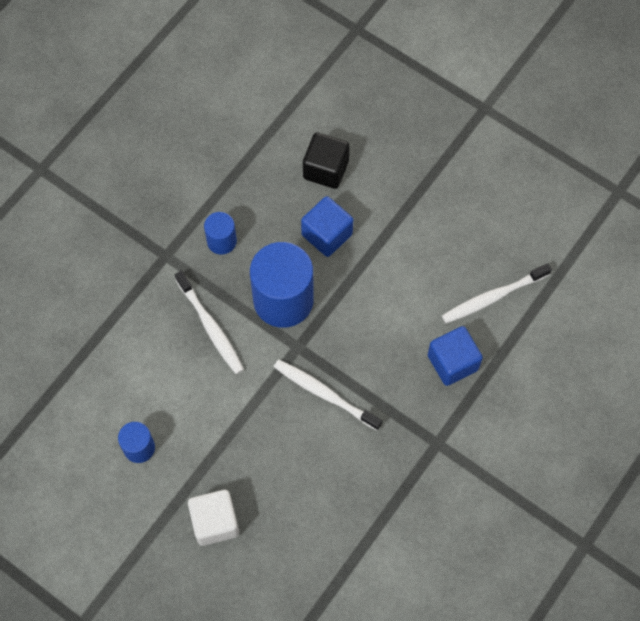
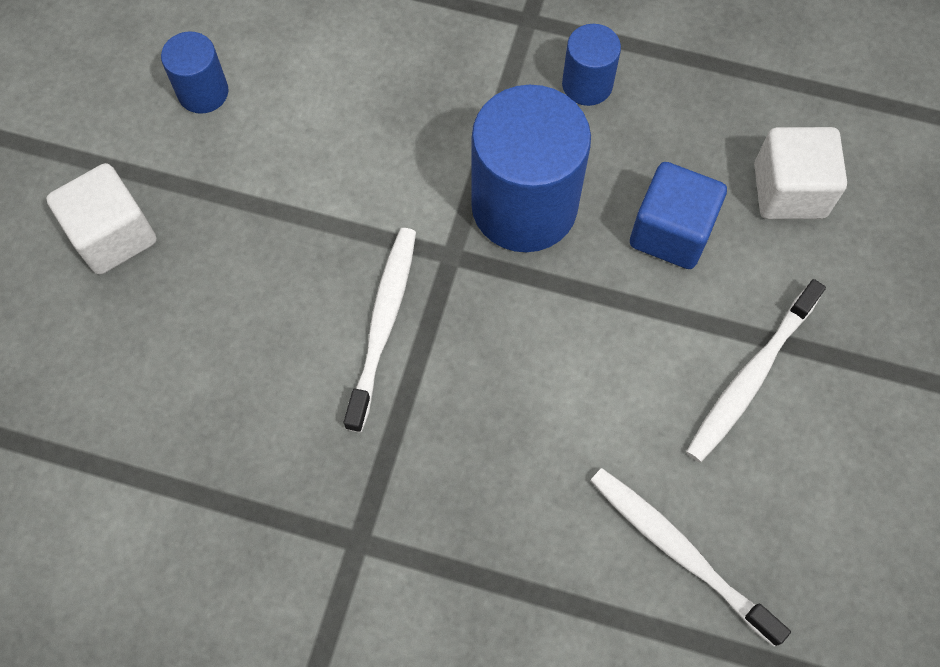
camera: 70 degrees right, 0 degrees up
(210, 327) = (435, 119): white toothbrush -> white toothbrush (750, 377)
(326, 169) = (789, 191): black cube -> white cube
(452, 362) = (521, 519): blue cube -> none

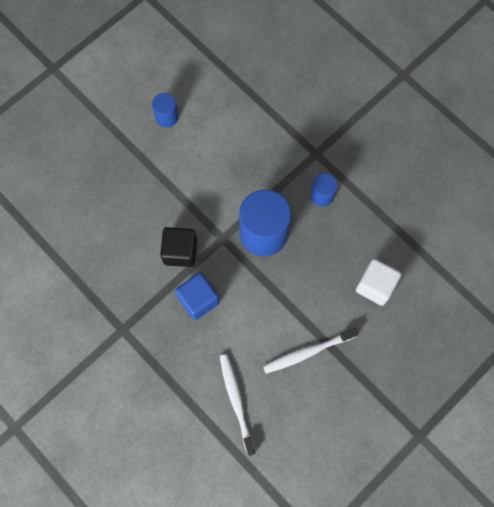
camera: 30 degrees right, 5 degrees up
(113, 235) = (100, 160): white cube -> none
(383, 324) = (180, 252): white toothbrush -> black cube
(671, 232) = (315, 276): blue cube -> blue cube (198, 300)

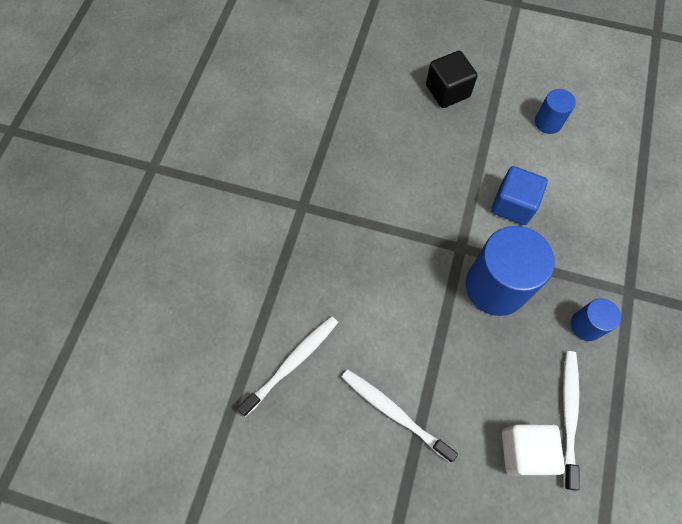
camera: 60 degrees right, 5 degrees down
(180, 252) = (417, 214): black cube -> black cube (447, 91)
(198, 300) = (378, 261): blue cube -> blue cube (513, 205)
(369, 244) = (569, 414): none -> white toothbrush

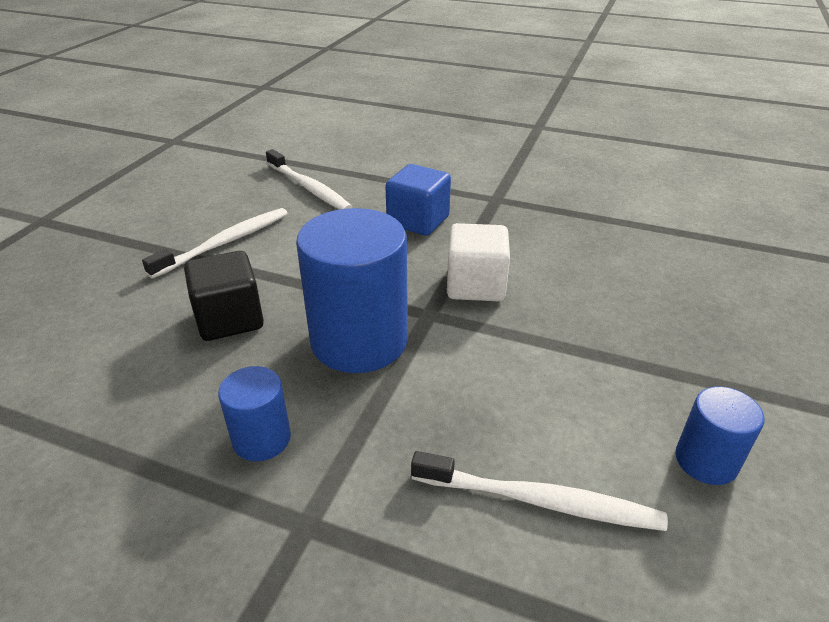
camera: 95 degrees right, 30 degrees down
(447, 91) = (727, 329): black cube -> black cube (230, 319)
(513, 205) = (503, 379): blue cube -> blue cube (418, 221)
(524, 451) = (116, 337): white cube -> white cube (475, 285)
(569, 414) = (134, 390): white toothbrush -> white toothbrush (540, 501)

